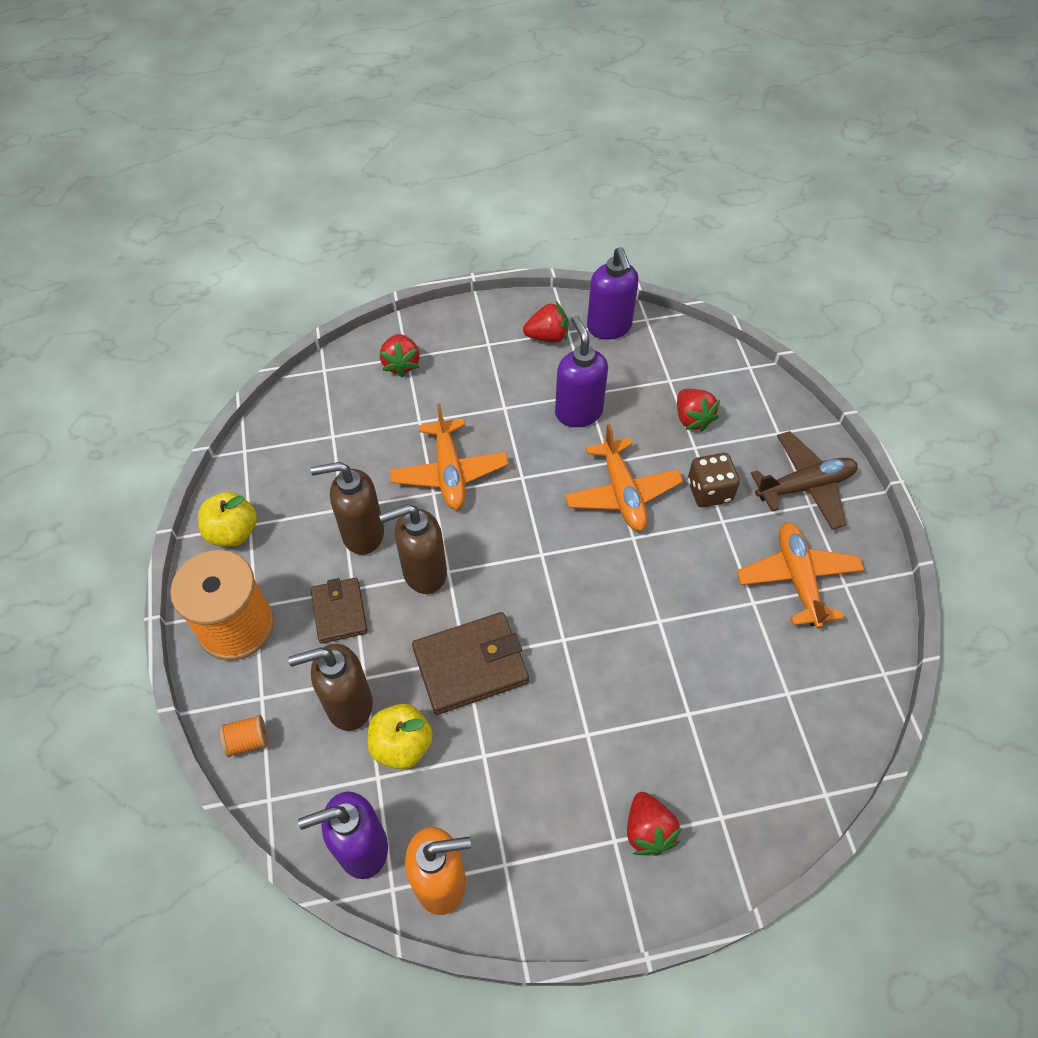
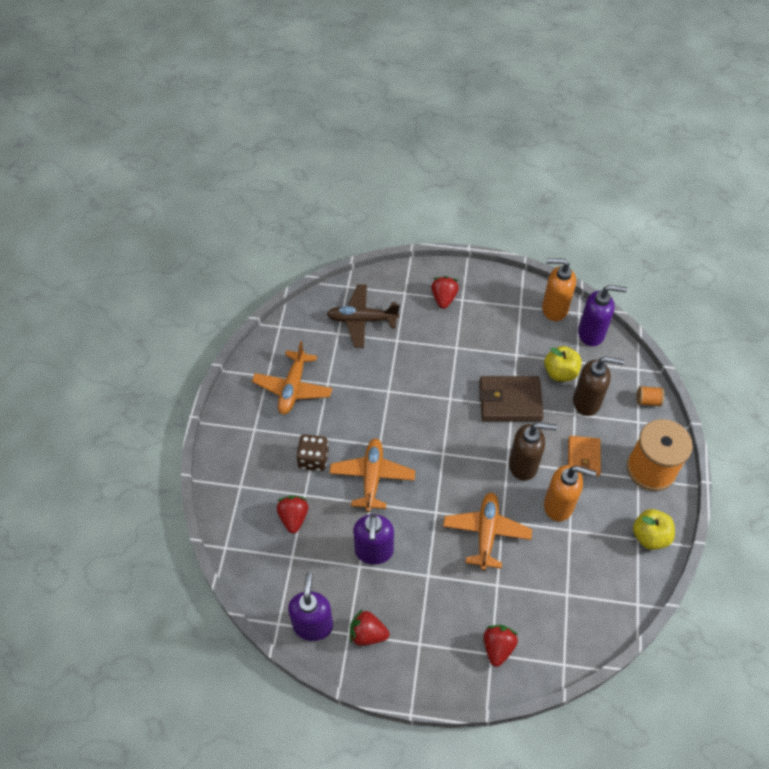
camera: 160 degrees left, 0 degrees up
(339, 612) = (583, 457): brown wallet -> orange wallet
(362, 534) = (559, 505): brown soap dispenser -> orange soap dispenser
(805, 486) = (249, 442): brown plane -> brown plane (362, 320)

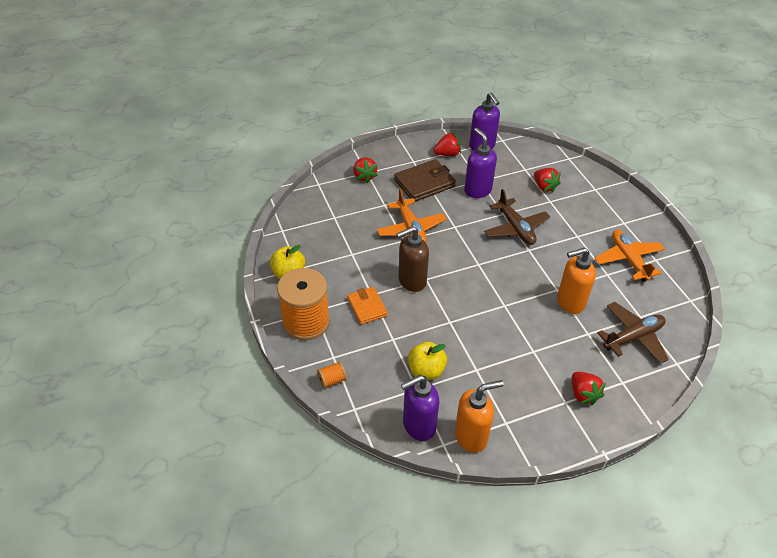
camera: 150 degrees right, 10 degrees down
(313, 459) = (565, 222): brown dice -> none
(372, 477) = (515, 228): orange plane -> brown plane
(510, 401) = (454, 325): brown wallet -> brown wallet (424, 183)
(559, 505) = (368, 265): orange soap dispenser -> orange soap dispenser (570, 302)
(587, 402) = (387, 354): brown soap dispenser -> none

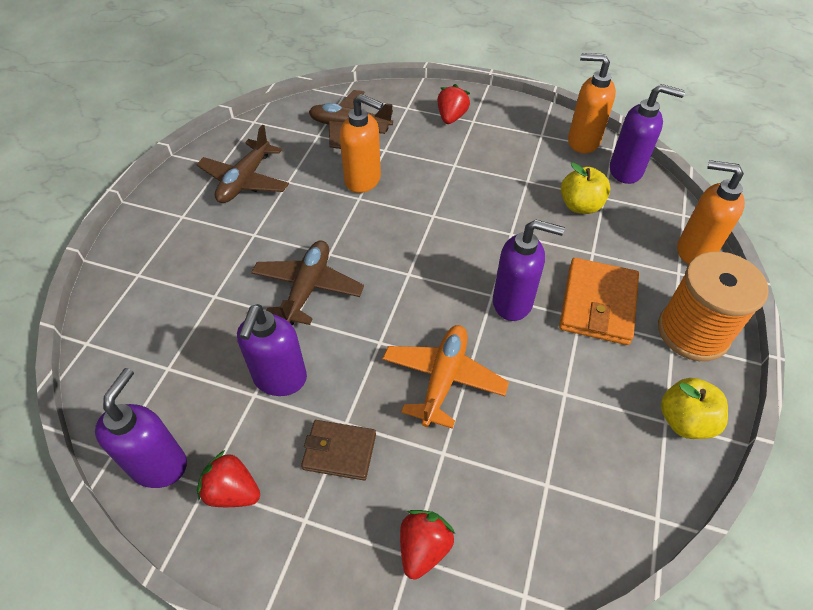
camera: 140 degrees left, 5 degrees up
(332, 380) = (694, 251): orange spool -> orange soap dispenser
(367, 307) = (597, 304): orange wallet -> orange wallet, size x1.57
(411, 281) = (513, 302): brown soap dispenser -> purple soap dispenser
(424, 183) = (339, 451): brown wallet -> brown wallet, size x0.64
(544, 187) = (189, 320): red strawberry -> none
(628, 259) = (245, 181): orange plane -> brown plane

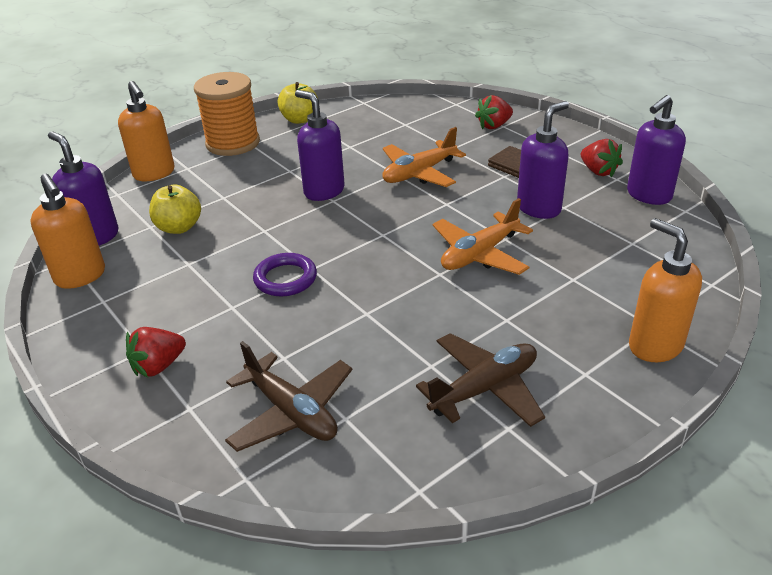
camera: 145 degrees left, 15 degrees down
(308, 288) = (479, 254): brown plane -> orange plane
(363, 180) = (344, 330): orange soap dispenser -> orange soap dispenser (654, 346)
(442, 199) = (285, 279): none -> purple ring
(597, 304) = (268, 172): orange wallet -> none

